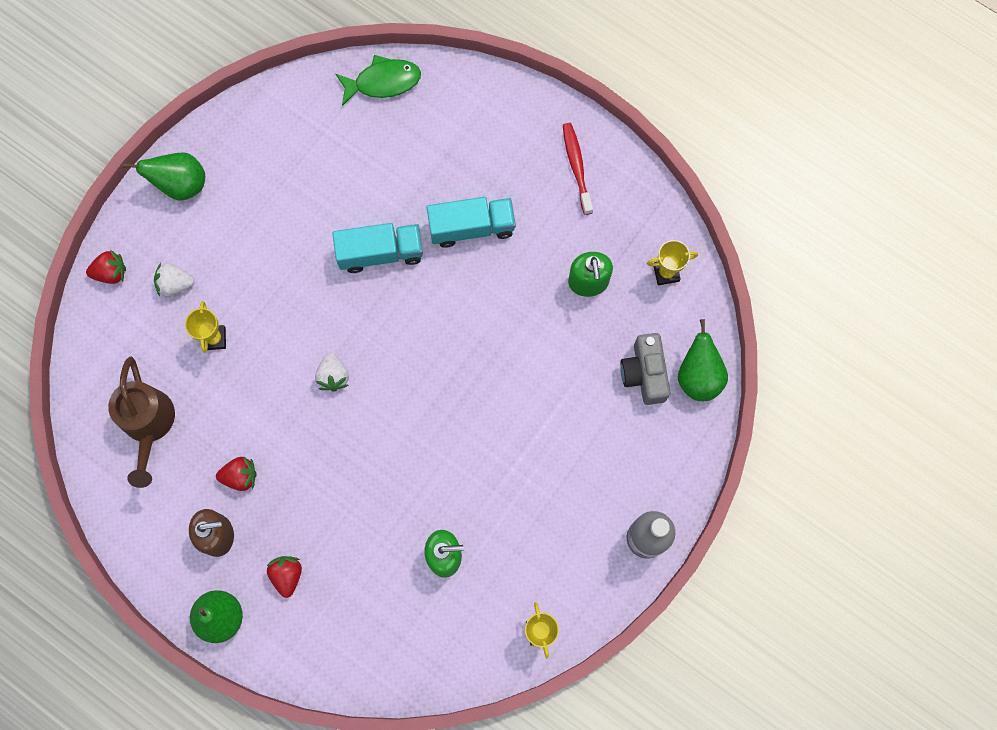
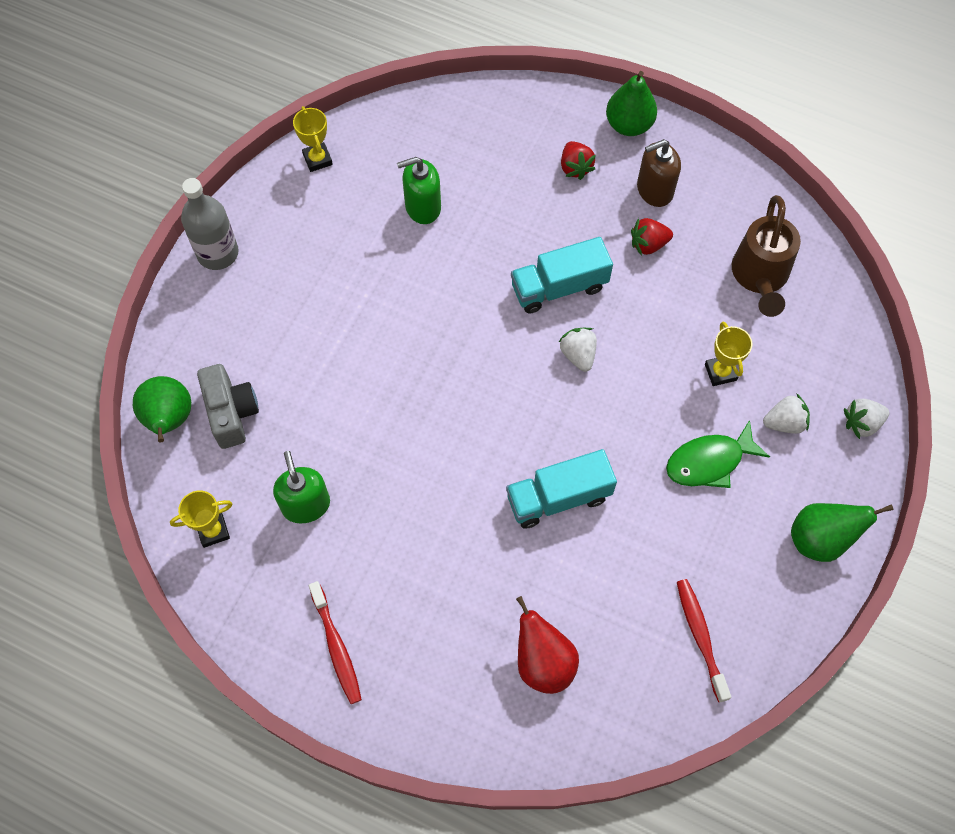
camera: 170 degrees right, 10 degrees down
(111, 273) = (861, 423): red strawberry -> white strawberry
(148, 424) = (760, 276): brown watering can -> brown watering can turned 150 degrees counterclockwise
(298, 129) = (700, 636): none -> red toothbrush
(383, 82) = (608, 722): green fish -> green fish (709, 462)
(421, 130) = (543, 662): none -> red pear
(471, 227) = (456, 546): turquoise truck -> turquoise truck (559, 287)

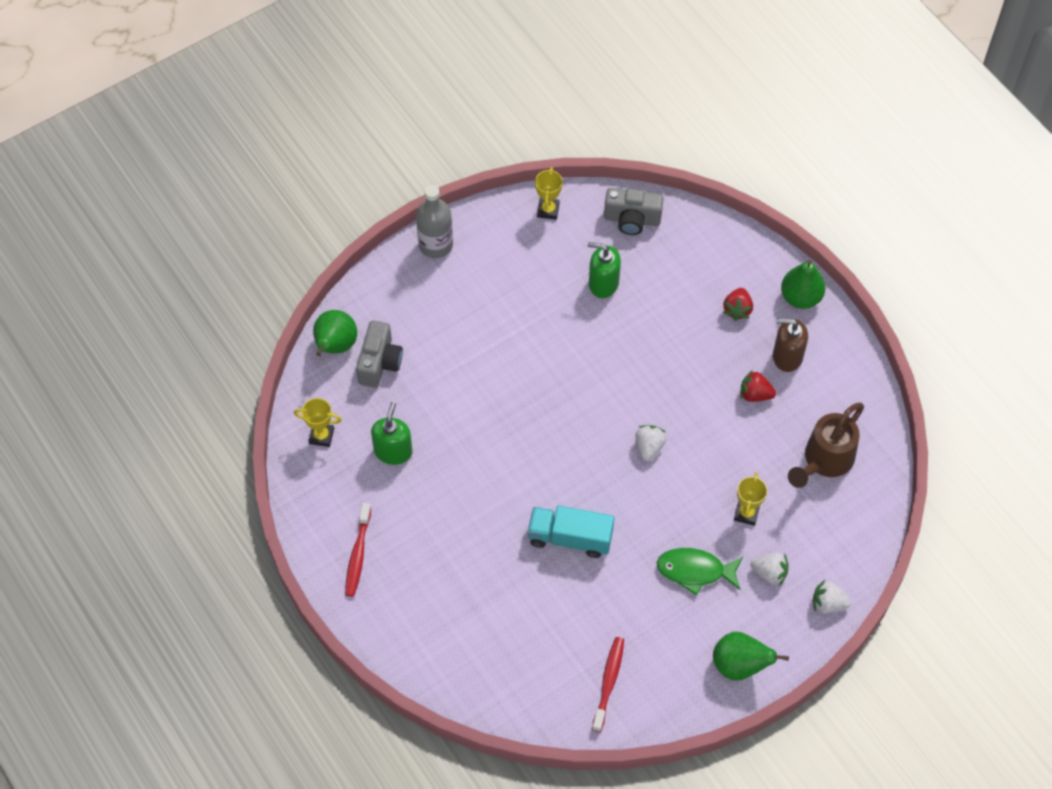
camera: 30 degrees right, 5 degrees down
(411, 128) = (632, 219): none -> grey camera
(543, 662) = (489, 639): red pear -> none
(559, 287) = (667, 392): turquoise truck -> none

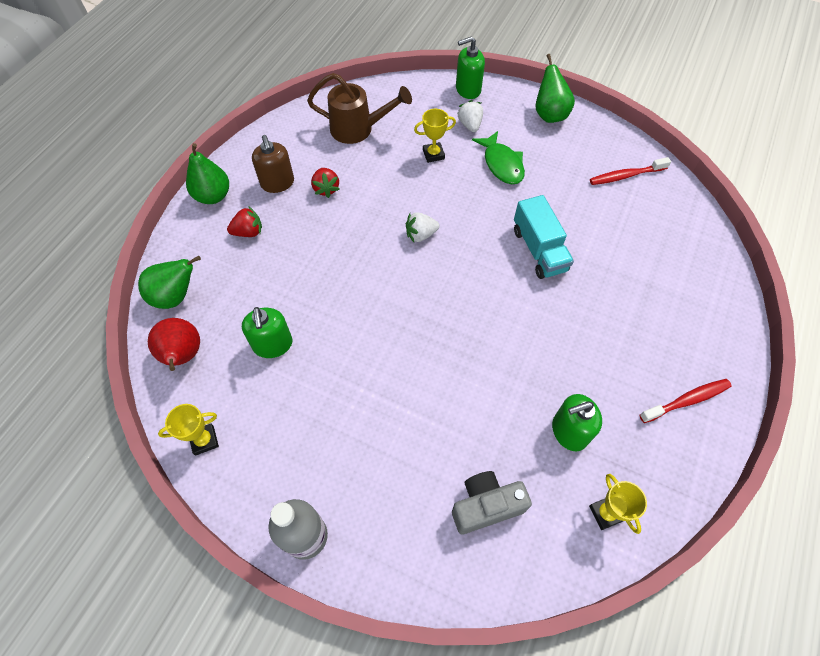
camera: 120 degrees left, 0 degrees up
(335, 346) = (497, 570): green pear -> green pear (176, 296)
(632, 219) = (183, 356): grey camera -> red pear
(828, 604) = (468, 89): white strawberry -> green soap dispenser

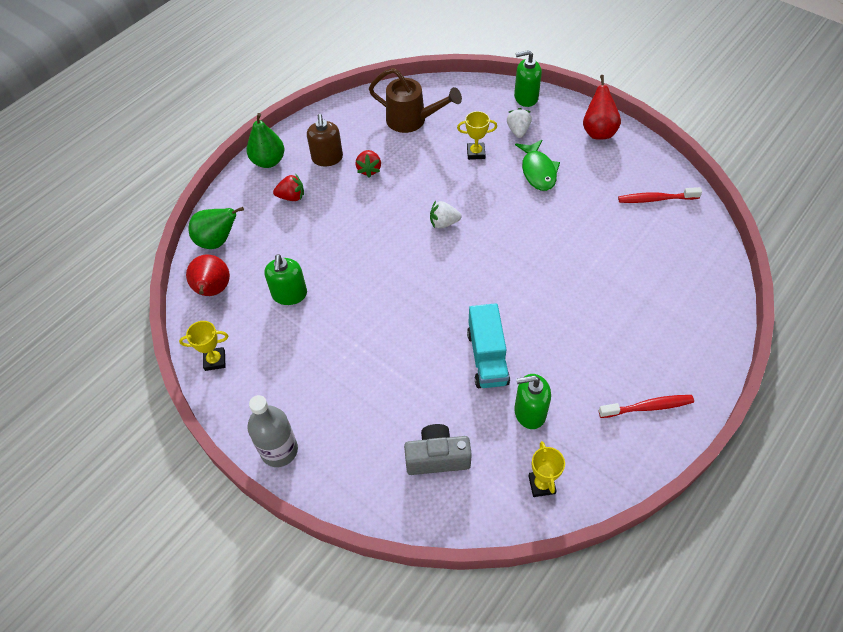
camera: 15 degrees right, 5 degrees down
(539, 250) = (550, 253): turquoise truck -> turquoise truck (487, 357)
(549, 115) = (598, 132): green pear -> red pear

